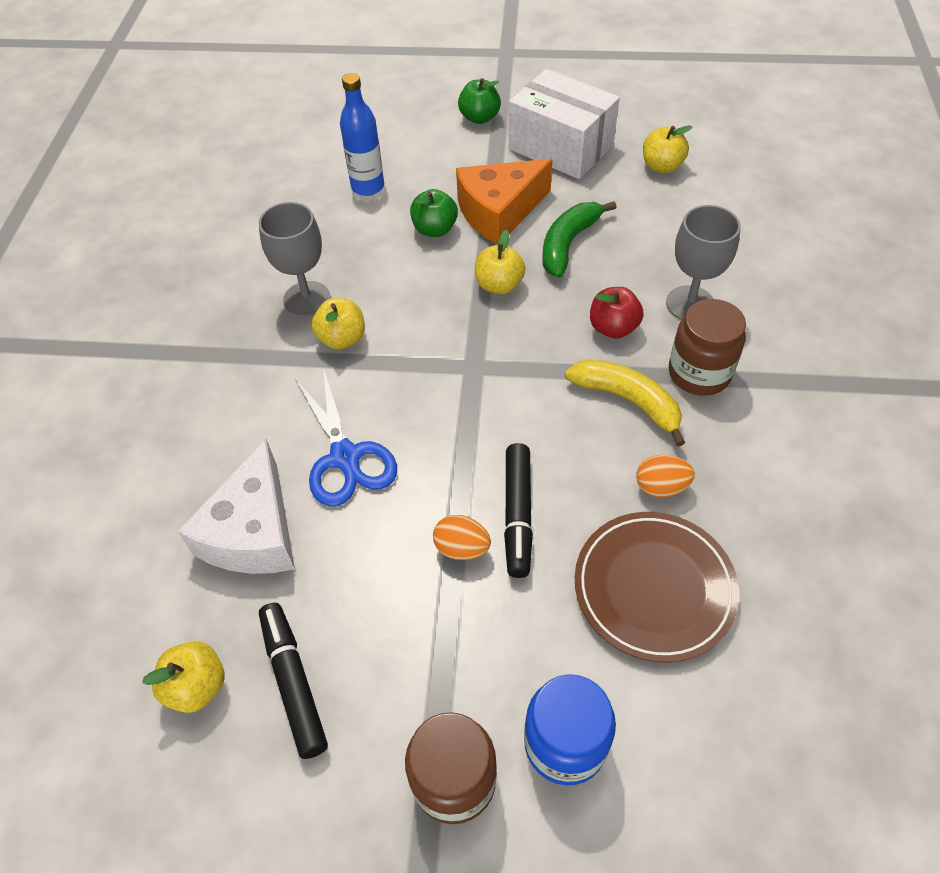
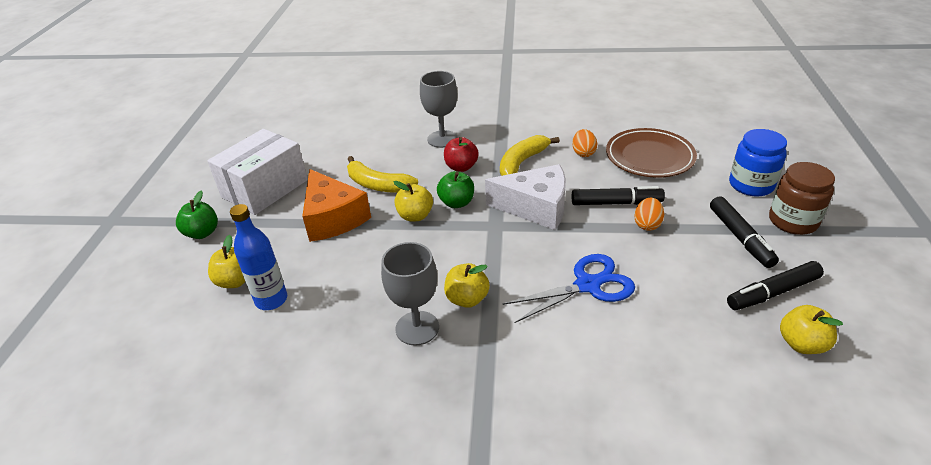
camera: 90 degrees left, 15 degrees down
(254, 532) = (668, 330): white cheese -> white cheese (536, 207)
(419, 676) = (740, 237): none -> black marker
(435, 229) = (344, 252): green apple -> green apple (456, 203)
(568, 244) = (377, 185): green banana -> yellow banana
(661, 166) = (307, 145): yellow apple -> yellow apple (235, 281)
(699, 373) = (499, 138): brown jar -> none

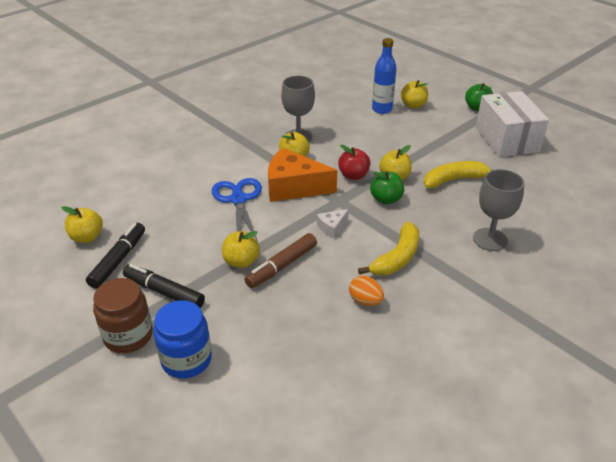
camera: 130 degrees right, 0 degrees up
(333, 218) = (434, 149): orange cheese -> orange cheese (294, 187)
(461, 167) = (431, 225): red apple -> red apple (353, 175)
(522, 162) = (397, 258): yellow banana -> yellow banana turned 45 degrees clockwise
(536, 207) = (332, 227): white cheese -> white cheese, size x0.45
(587, 285) = (238, 200): blue scissors -> blue scissors turned 150 degrees clockwise
(616, 203) = (282, 266): black marker -> brown marker
(647, 224) = (241, 261): orange egg -> yellow apple
(649, 157) = (305, 336): brown plate -> none

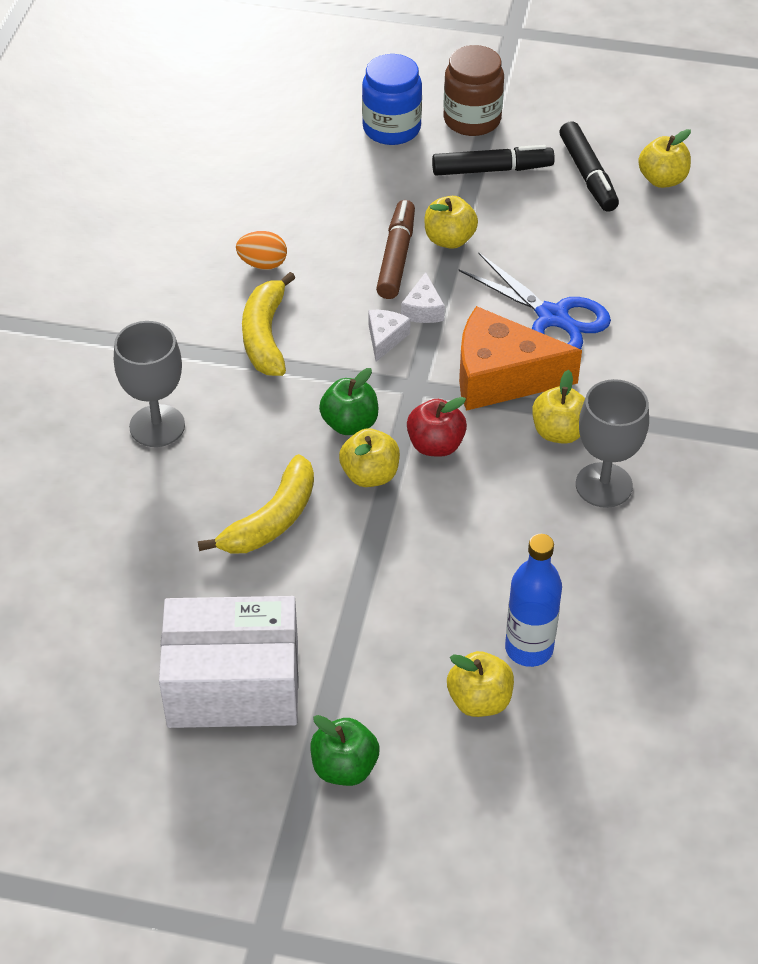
camera: 145 degrees right, 10 degrees up
(294, 187) = (501, 377): orange cheese -> orange cheese turned 150 degrees counterclockwise
(297, 232) = (423, 309): none -> white cheese
(506, 139) = (233, 685): white box -> white box turned 45 degrees counterclockwise

